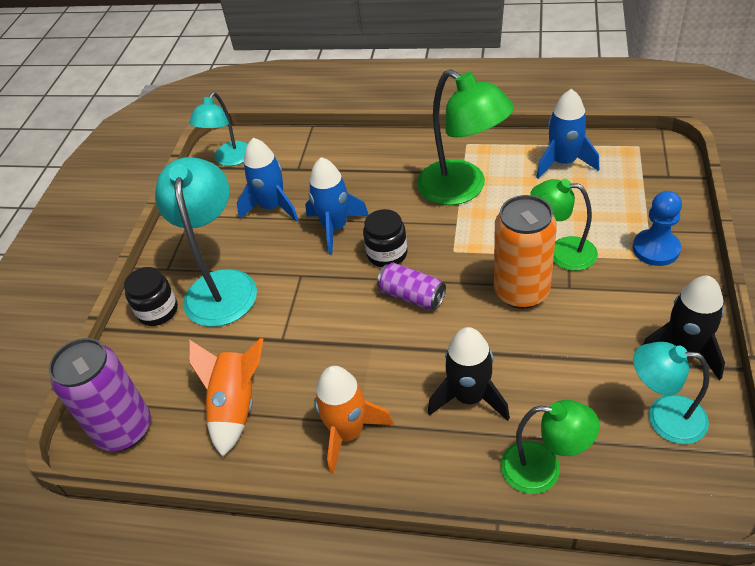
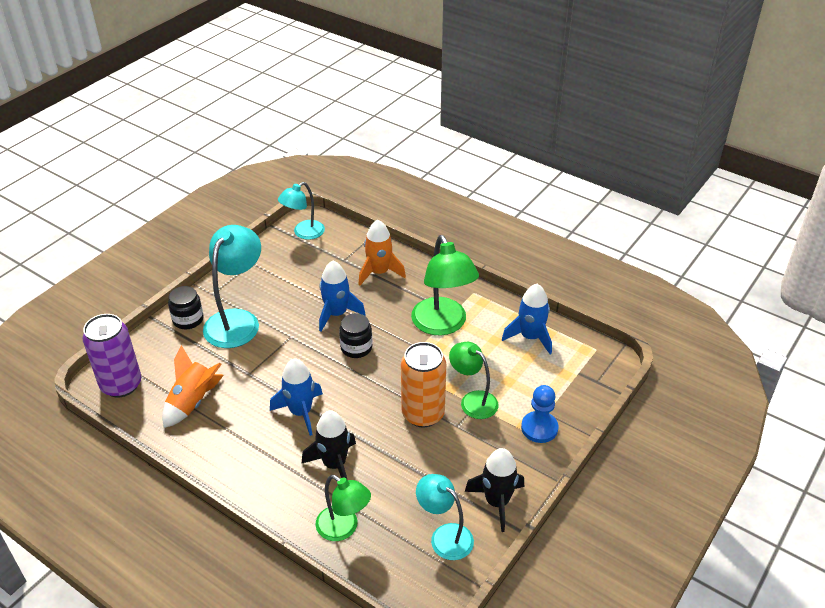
camera: 20 degrees right, 5 degrees down
(272, 207) = (307, 281): blue rocket -> blue rocket (301, 412)
(348, 433) = (246, 450): orange rocket -> orange rocket (379, 272)
(412, 296) = (350, 383): purple can -> none

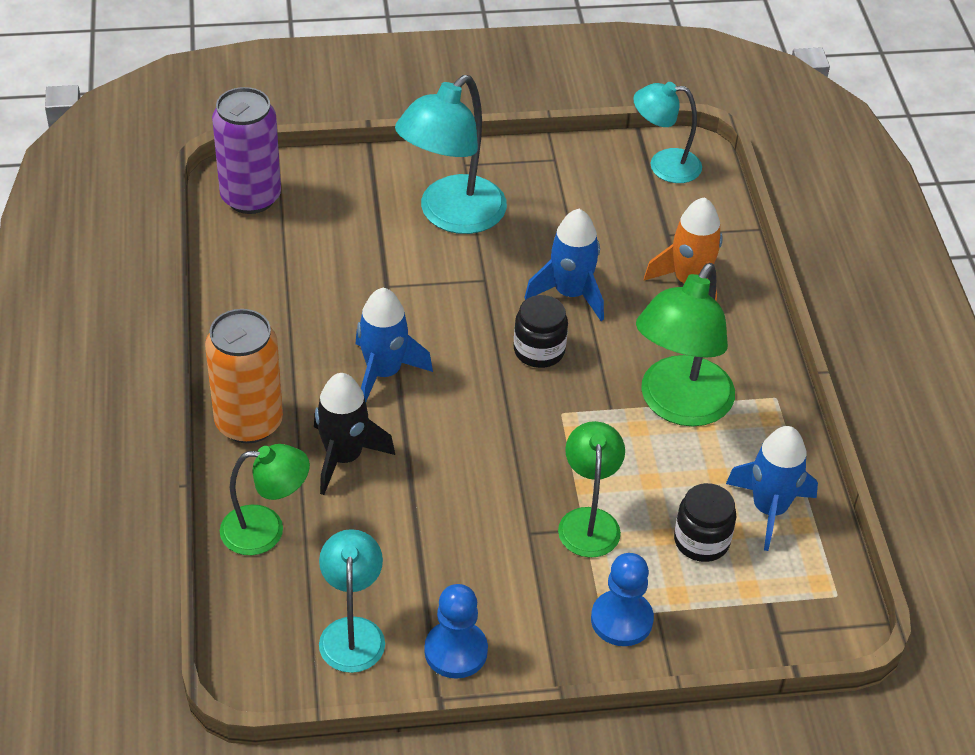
camera: 45 degrees right, 5 degrees up
(188, 320) = (402, 176): black jar -> black jar (701, 541)
(193, 402) = (293, 272): orange rocket -> none
(237, 320) = (451, 216): turquoise lamp -> turquoise lamp turned 150 degrees clockwise
(344, 528) = (266, 530): green lamp -> green lamp turned 90 degrees counterclockwise
(423, 414) = (510, 486): orange can -> orange can (249, 422)
(497, 502) = (456, 651): black rocket -> blue pawn

